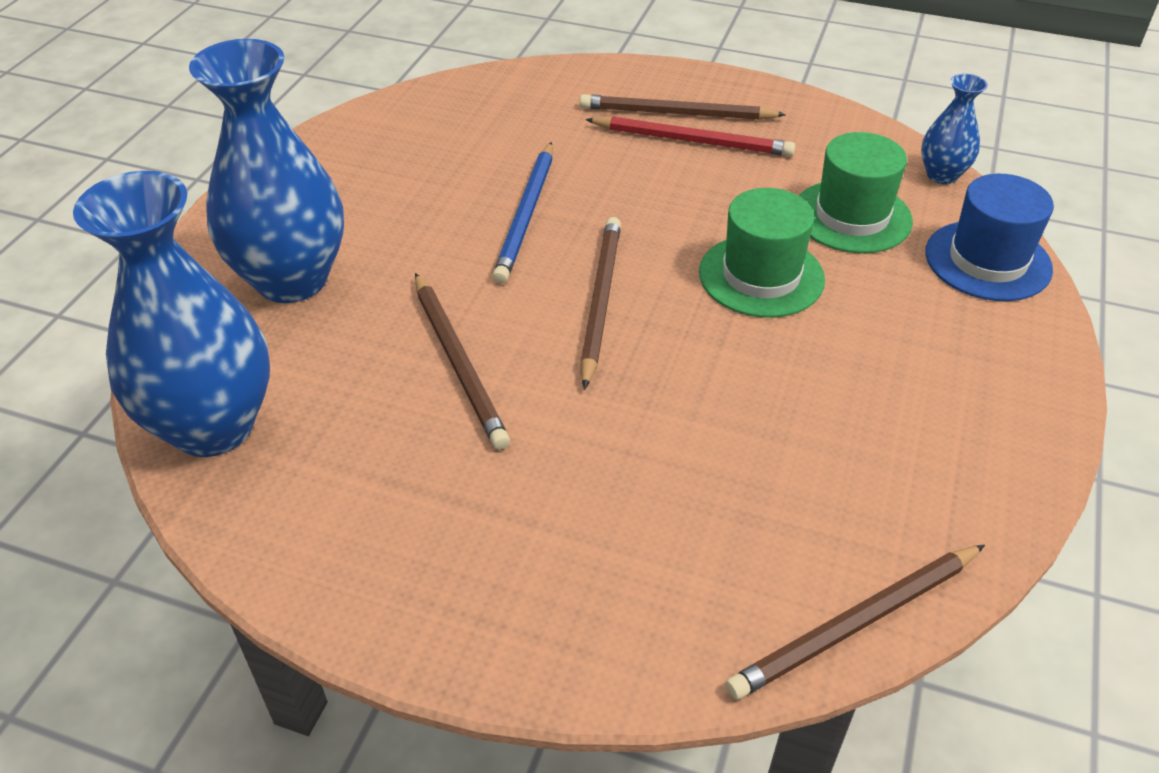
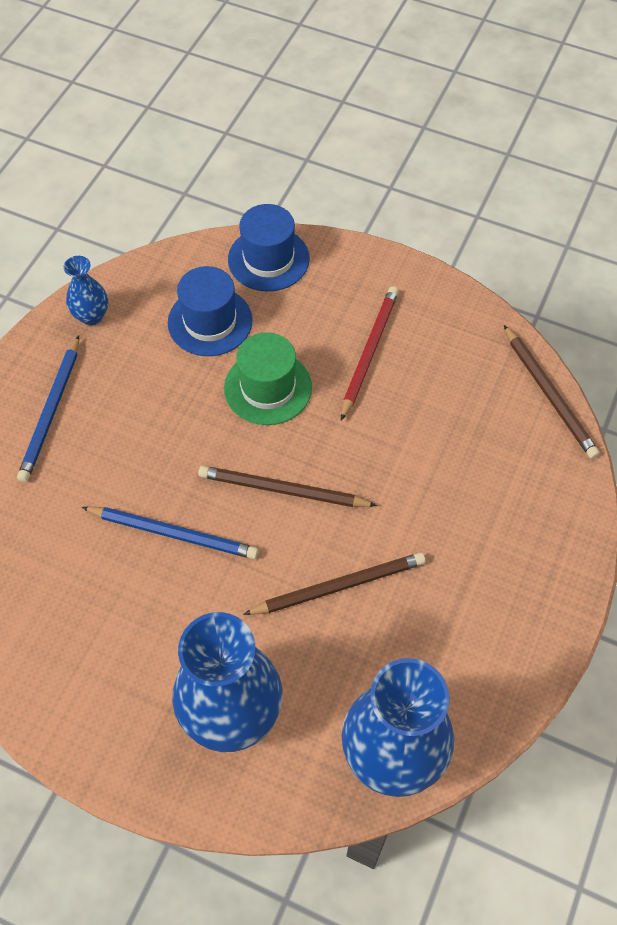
camera: 85 degrees left, 15 degrees up
(676, 113) = (51, 411): brown pencil -> blue pencil
(692, 141) = (94, 405): red pencil -> red pencil (369, 352)
(852, 216) = (210, 321): green hat -> blue hat
(942, 175) = (171, 258): blue vase -> blue vase (91, 316)

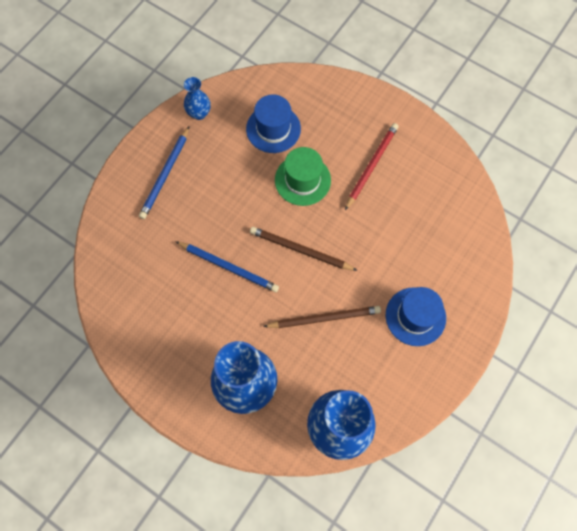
camera: 10 degrees right, 10 degrees up
(268, 259) = (318, 90): blue hat -> blue hat (415, 316)
(549, 394) = (482, 213): brown pencil -> none

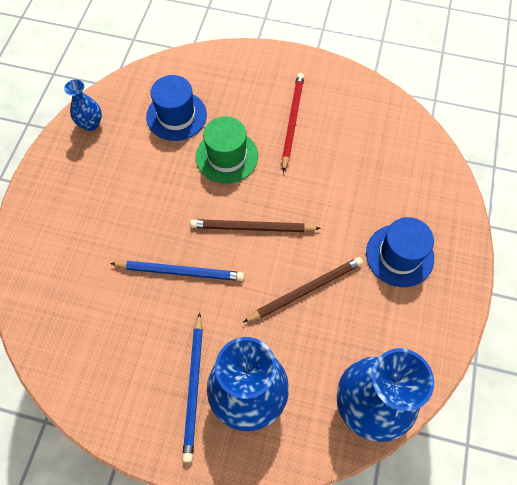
camera: 20 degrees left, 5 degrees down
(165, 174) = (75, 197): blue pencil -> blue pencil (194, 387)

